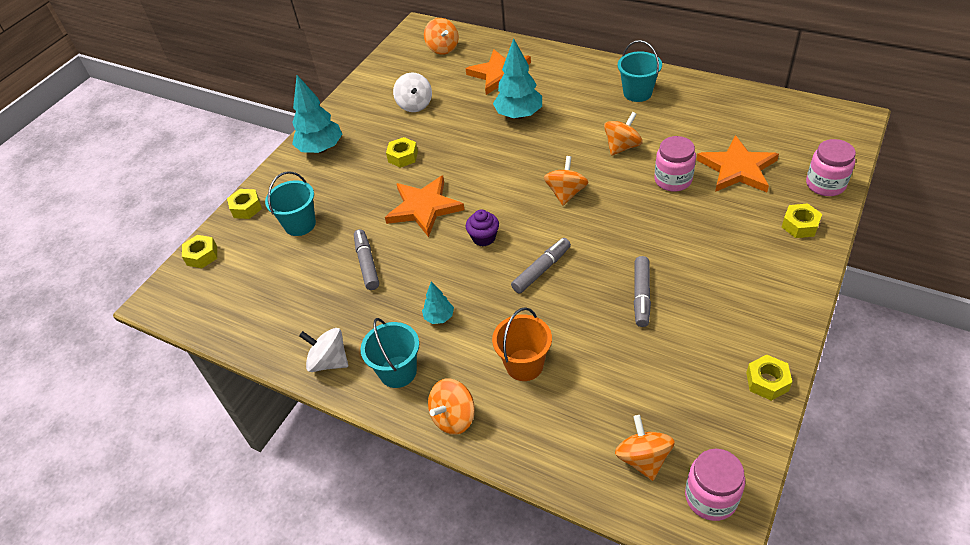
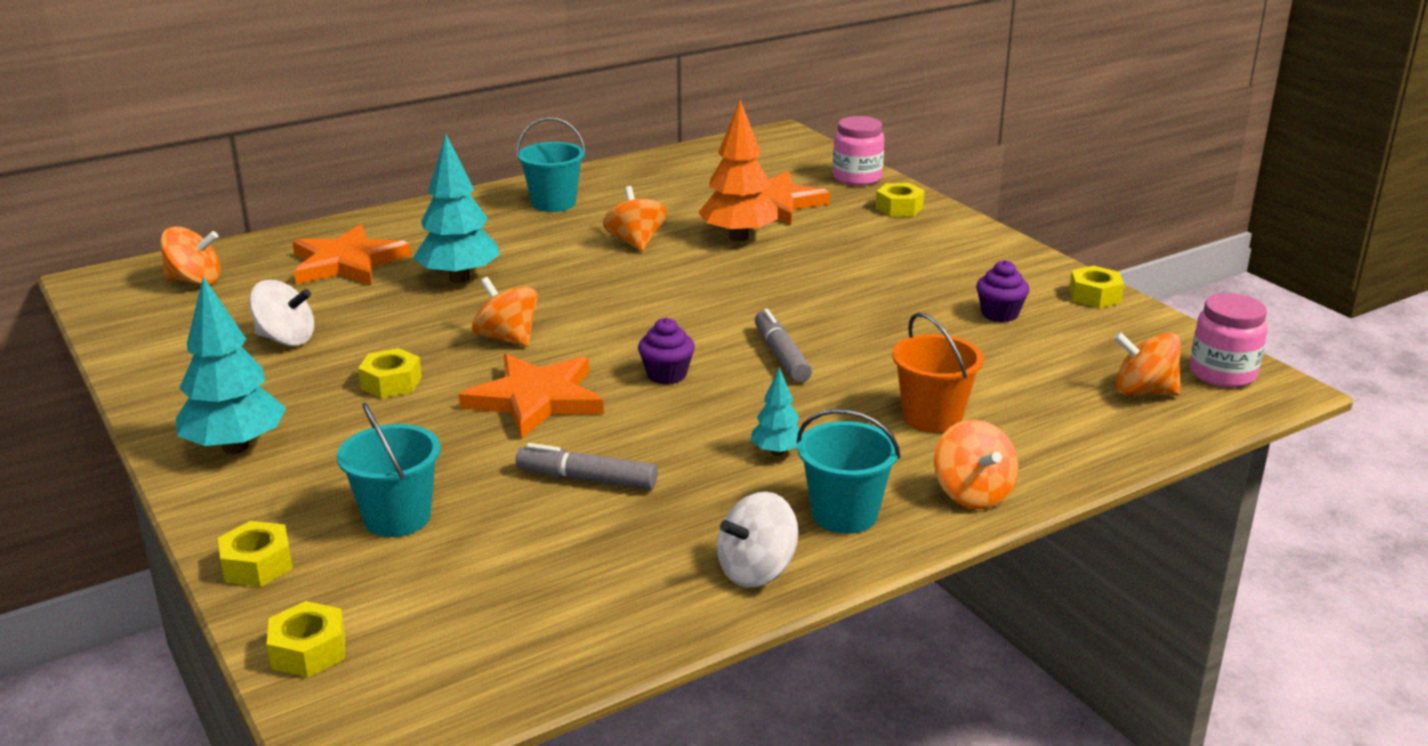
camera: 65 degrees left, 20 degrees down
(566, 193) = (665, 298): orange spinning top -> orange spinning top (507, 338)
(641, 295) = (901, 314): grey marker -> none
(673, 180) = (738, 237): pink jar -> orange tree
(687, 342) = (999, 314): none -> purple cupcake

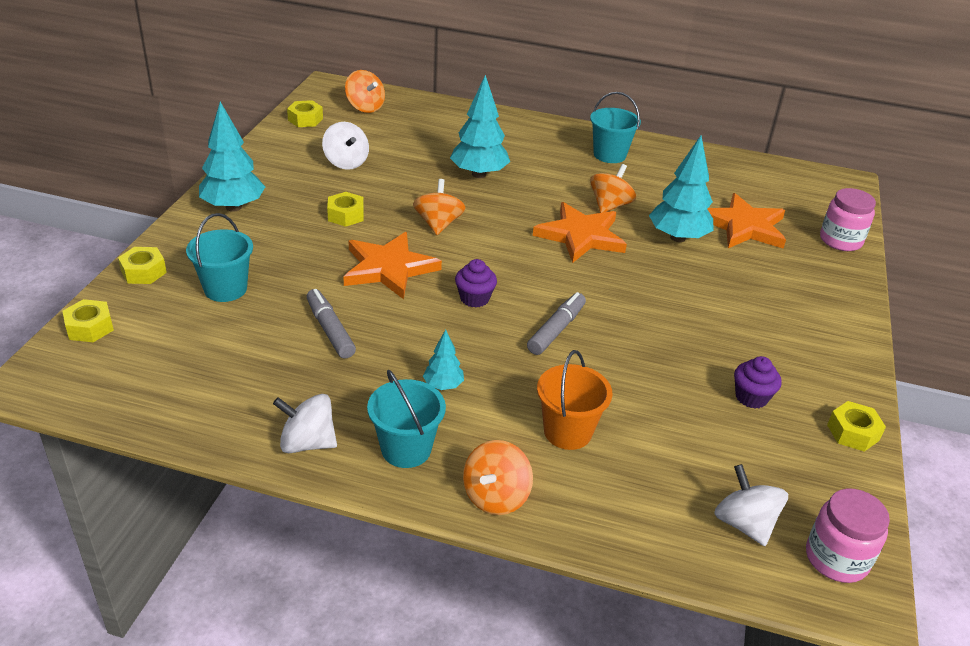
camera: 45 degrees right, 10 degrees up
(347, 263) = (444, 134): orange star -> orange star (580, 236)
(738, 237) = (678, 237): orange tree -> turquoise tree
(899, 208) = (829, 279): yellow nut -> yellow nut (305, 119)
(1143, 392) = (744, 523): orange spinning top -> white spinning top

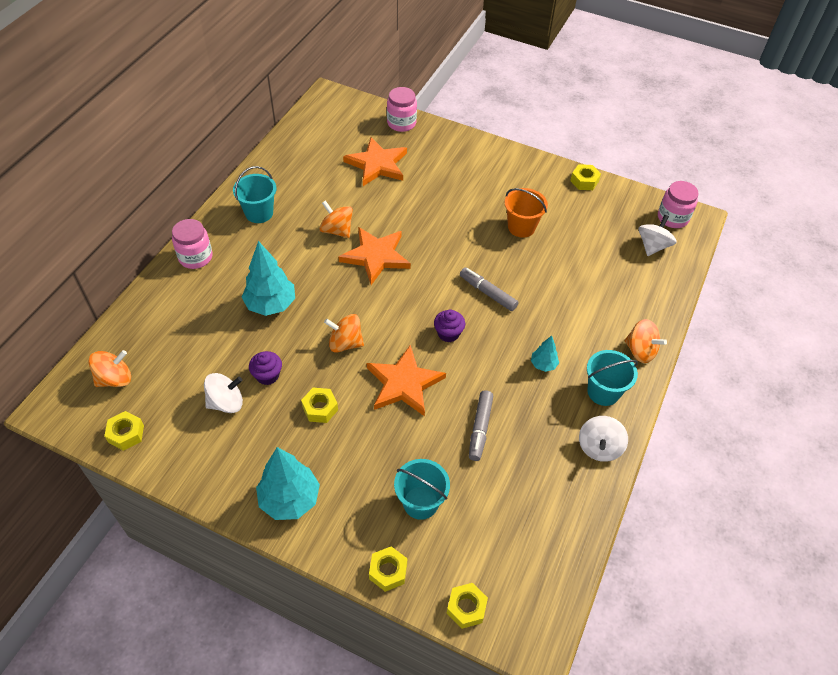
camera: 80 degrees left, 15 degrees up
(330, 330) = (480, 428): grey marker -> grey marker turned 60 degrees counterclockwise
(527, 127) = (195, 257): none -> pink jar
(567, 432) = (586, 306): orange bucket -> orange bucket (521, 227)
(678, 237) = (386, 203): turquoise tree -> none
(744, 523) = (653, 246): white spinning top -> white spinning top turned 135 degrees clockwise
(751, 397) = (555, 214): purple cupcake -> purple cupcake (267, 375)

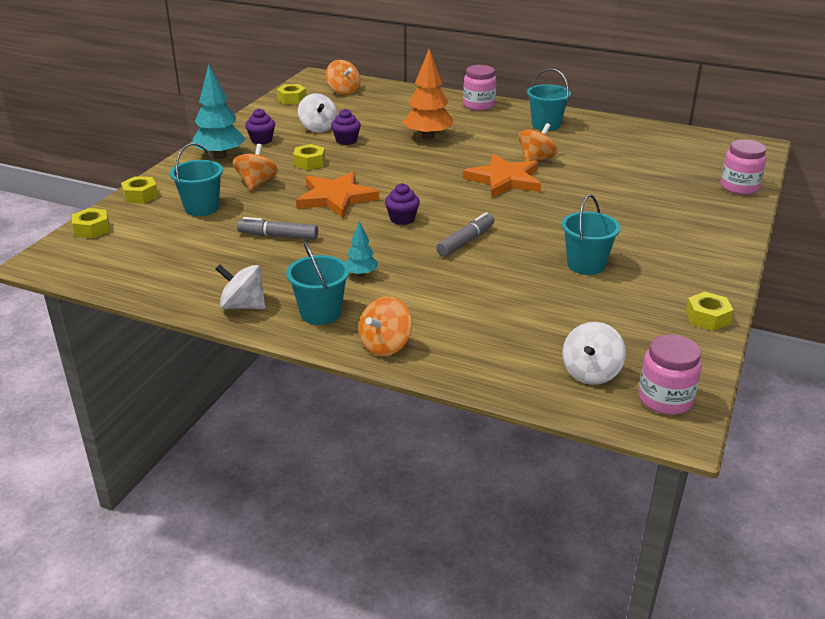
camera: 90 degrees right, 20 degrees down
(251, 459) = (261, 140): none -> purple cupcake
(271, 305) = (428, 137): turquoise tree -> orange tree
(345, 343) = (385, 170): orange spinning top -> orange spinning top (256, 183)
(377, 164) = (653, 176): orange star -> none
(521, 227) = (586, 265): orange bucket -> turquoise bucket
(653, 246) = (591, 373): white spinning top -> white spinning top turned 90 degrees clockwise

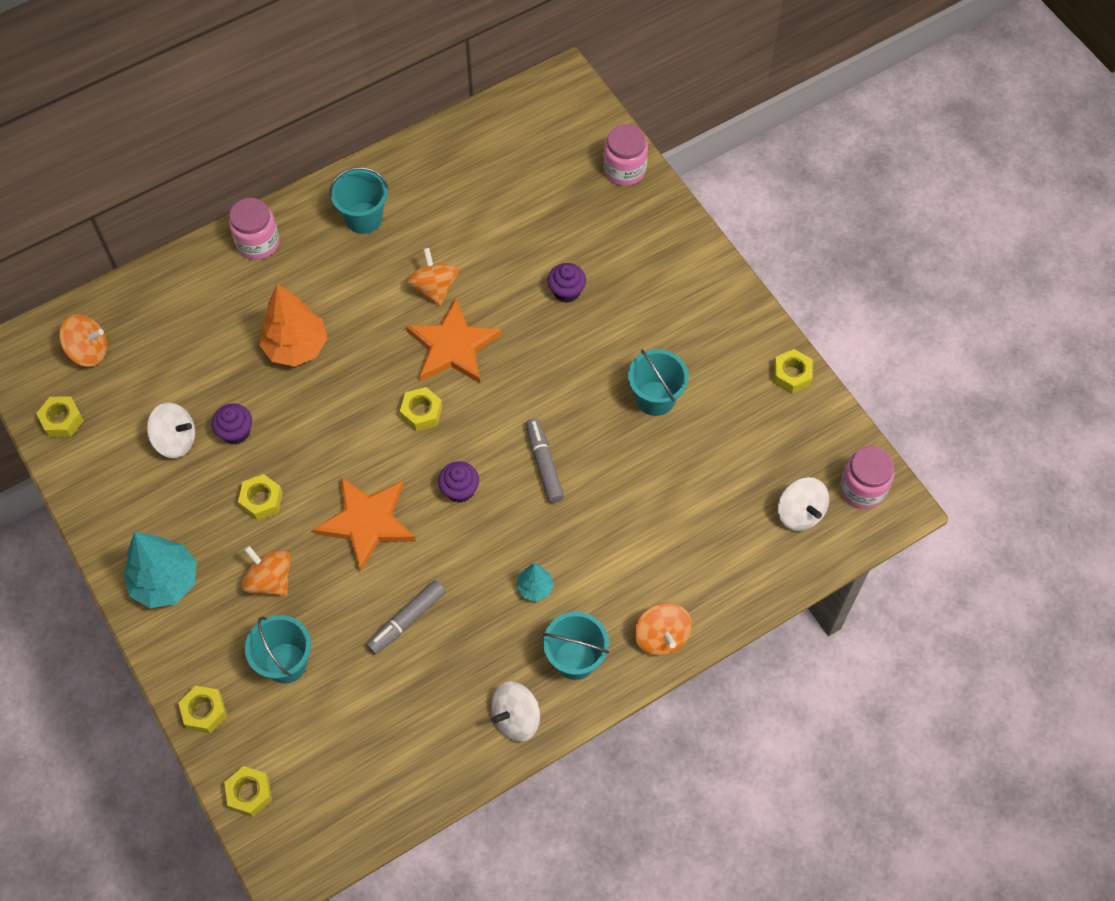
camera: 55 degrees left, 30 degrees up
(261, 140) = (159, 517): purple cupcake -> purple cupcake (566, 291)
(441, 187) = (421, 413): none -> yellow nut

